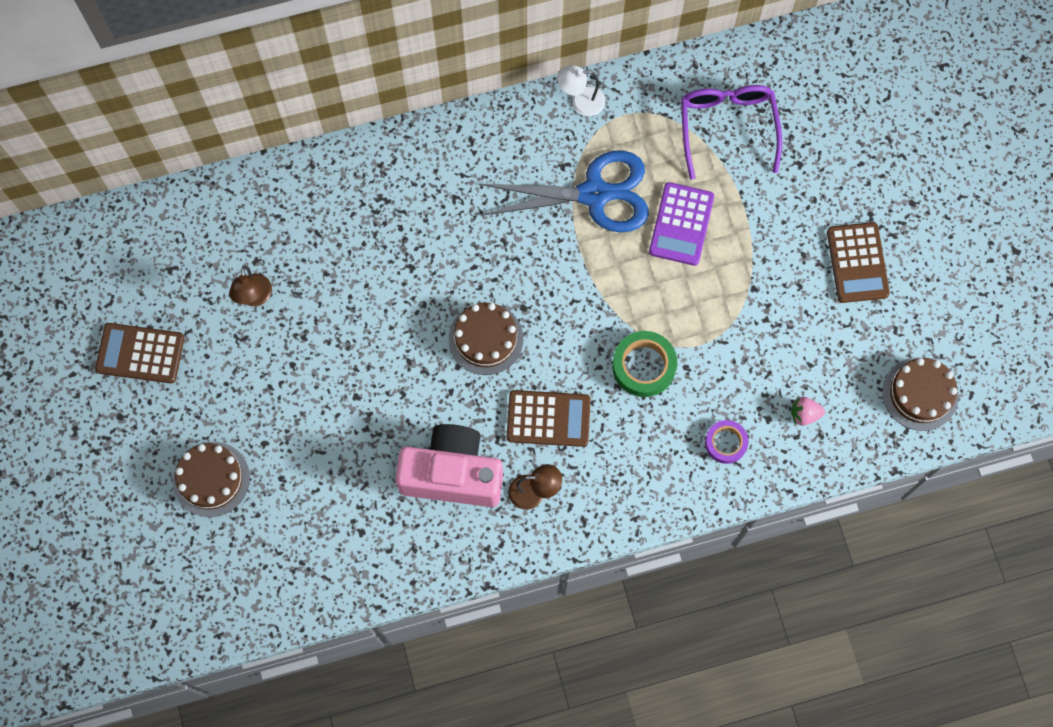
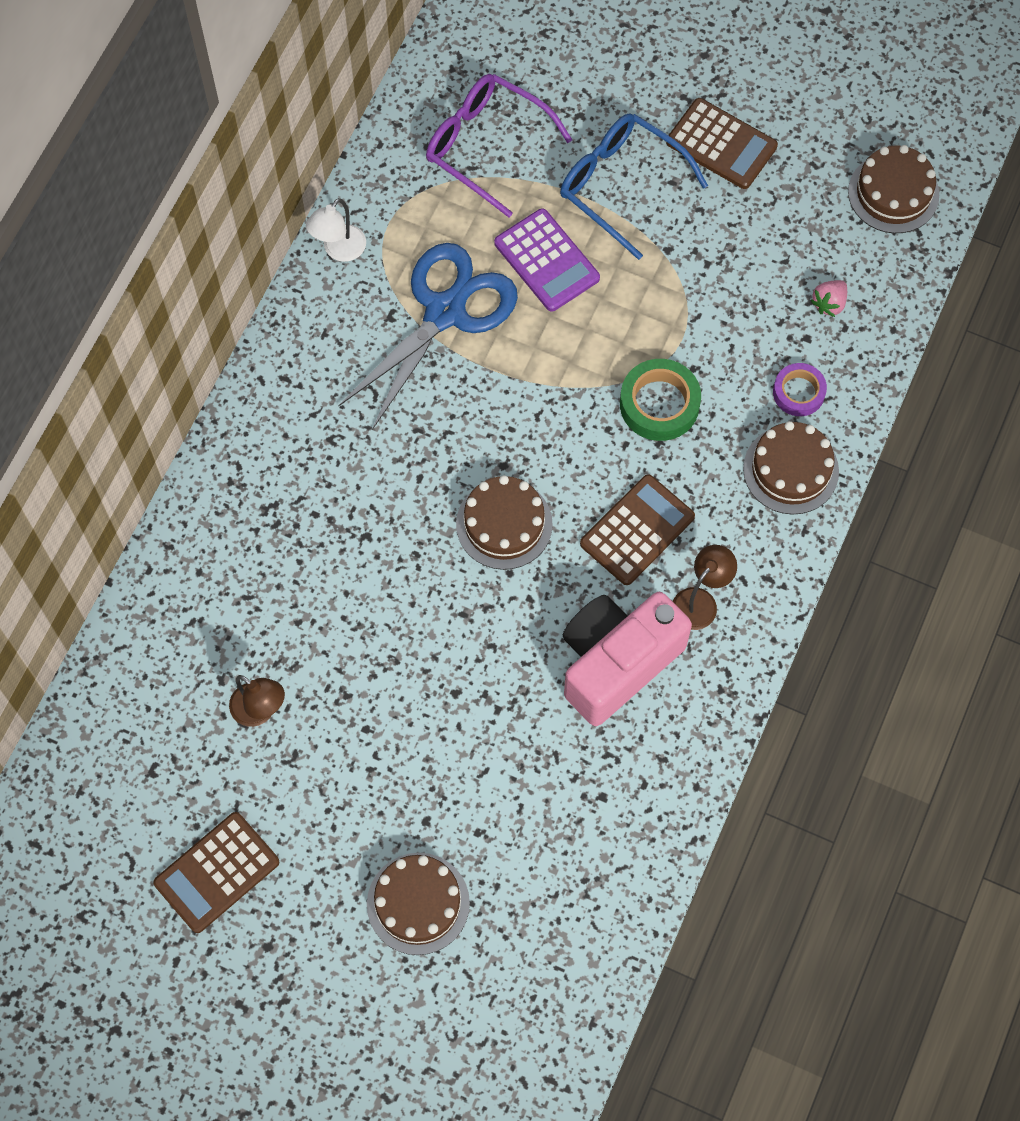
camera: 50 degrees left, 5 degrees down
(668, 479) = (791, 470): none -> brown cake
(773, 226) = (621, 185): none -> blue glasses

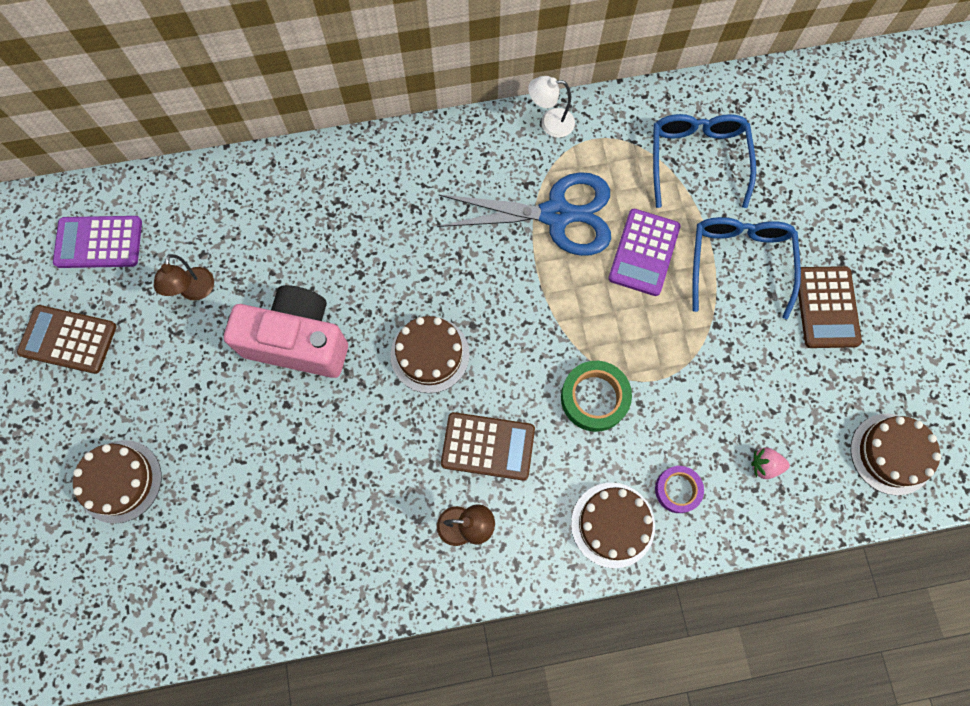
camera: 55 degrees right, 5 degrees up
(123, 779) = (99, 242): none -> purple calculator
(486, 146) = (697, 159): purple glasses -> blue glasses
(617, 663) = (378, 499): pink camera -> pink camera (298, 341)

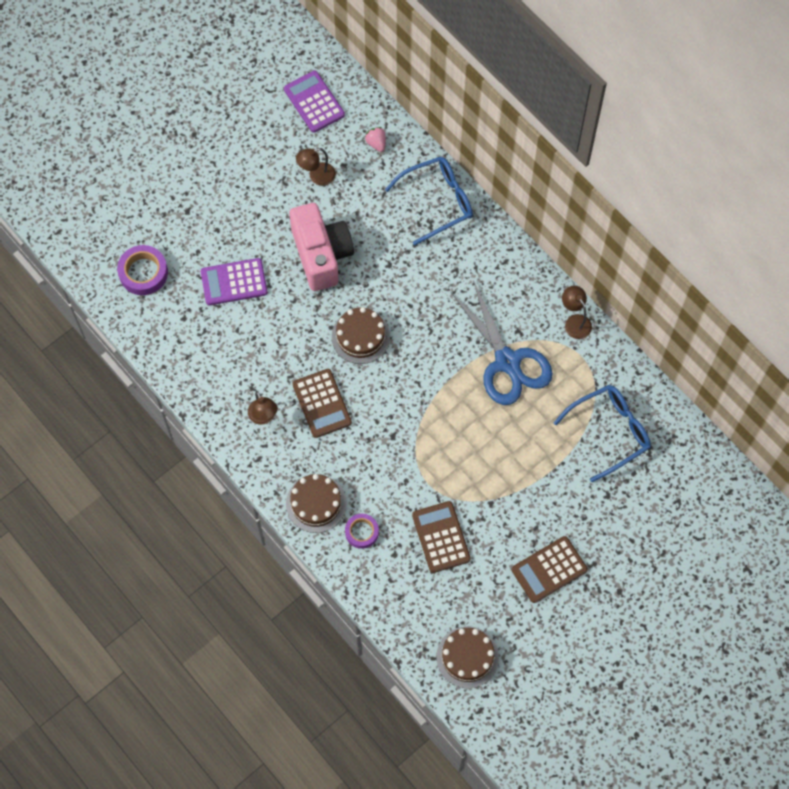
camera: 60 degrees right, 5 degrees down
(68, 340) = (243, 126): brown calculator -> brown calculator (441, 537)
(120, 481) = (177, 209): brown cake -> none
(176, 573) = (143, 273): none -> purple tape
(550, 123) = (575, 321): white lamp -> brown lamp
(594, 398) = (392, 451): green tape -> none
(644, 252) = (515, 431): purple calculator -> purple calculator (234, 282)
(739, 262) = (547, 497): blue glasses -> blue glasses (437, 201)
(765, 465) = (410, 579): pink strawberry -> pink strawberry (376, 143)

